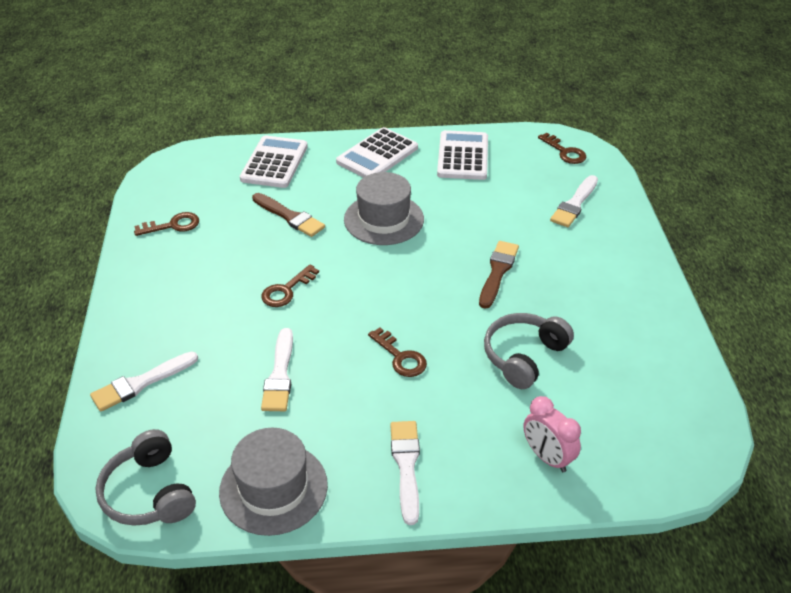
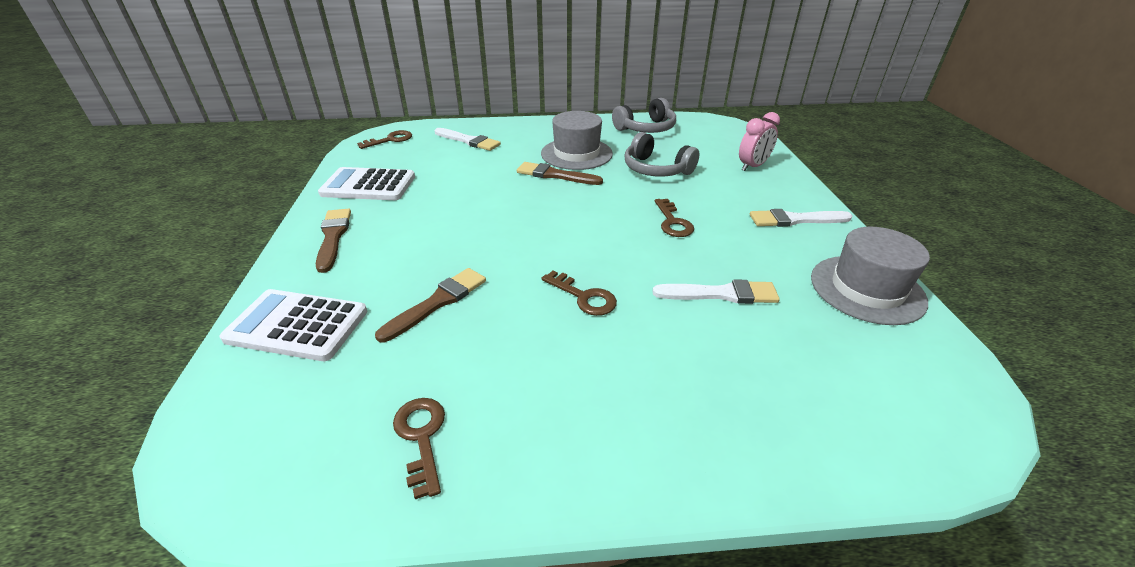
camera: 90 degrees left, 5 degrees down
(141, 383) = (783, 421): white brush -> none
(149, 493) = (941, 383): grey headphones -> grey headphones (646, 128)
(377, 155) = (333, 237): white calculator -> brown brush
(383, 219) = (463, 232): grey hat -> grey hat (576, 154)
(400, 357) = (673, 222): brown key -> brown key turned 120 degrees clockwise

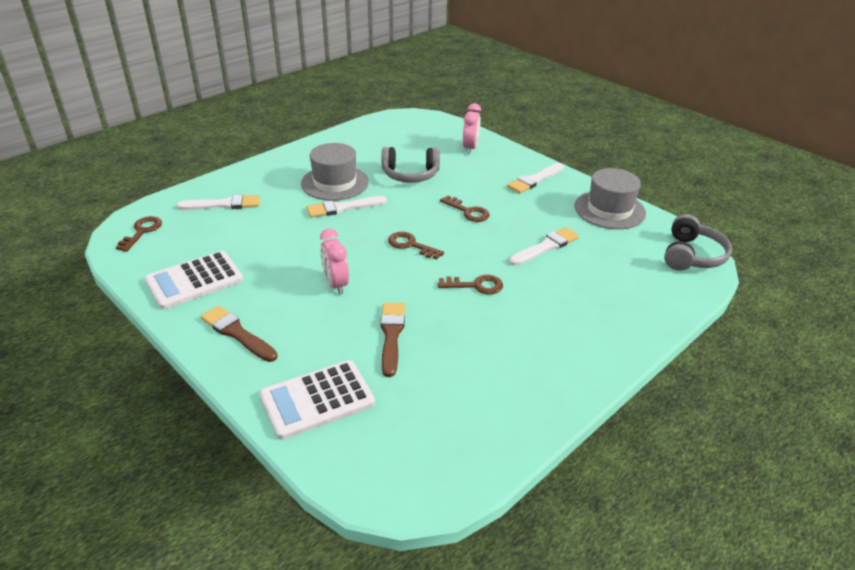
camera: 40 degrees left, 0 degrees up
(421, 437) = (491, 405): brown key -> brown key (411, 245)
(459, 234) = (336, 284): none -> pink clock
(555, 175) = (343, 208): brown brush -> white brush
(646, 128) = (360, 140): grey headphones -> grey headphones (692, 255)

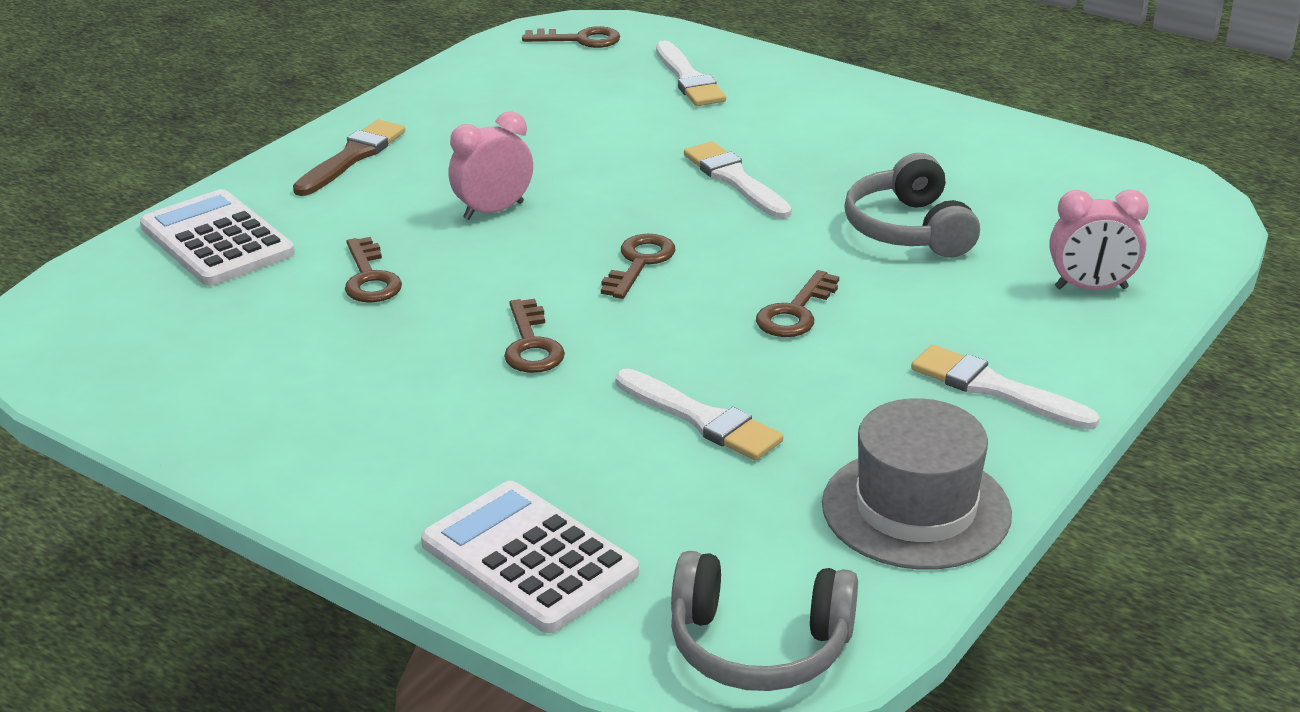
camera: 80 degrees right, 5 degrees down
(194, 280) = (468, 102): white calculator -> white calculator (529, 558)
(335, 183) = (822, 158): grey hat -> none
(391, 335) = (370, 278): brown brush -> brown key

